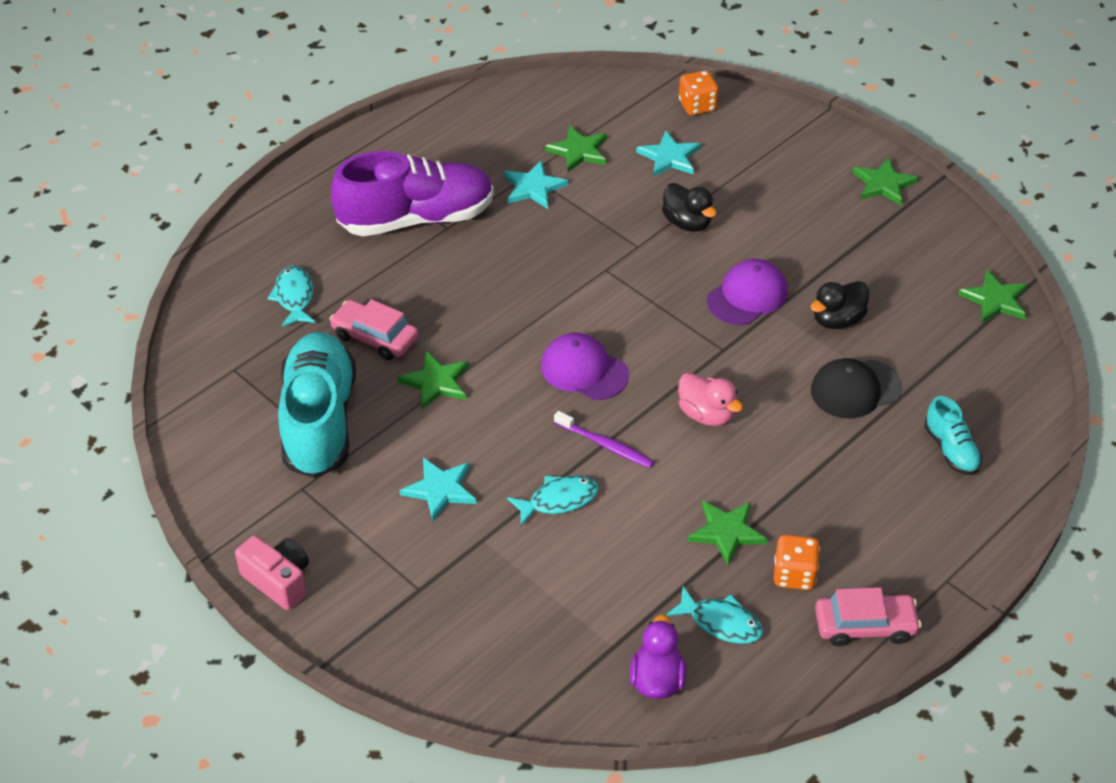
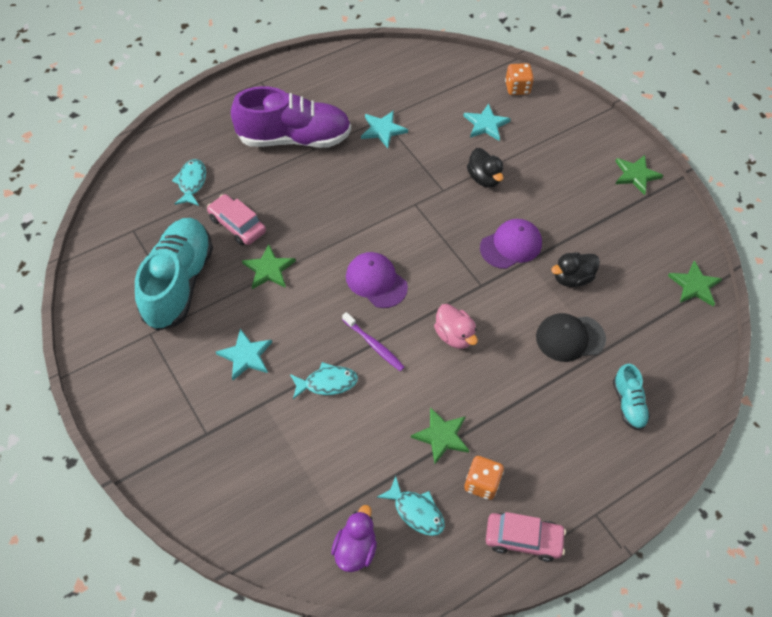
camera: 10 degrees right, 10 degrees up
(278, 580) = (110, 404): pink camera -> none
(578, 151) = (423, 107): green star -> none

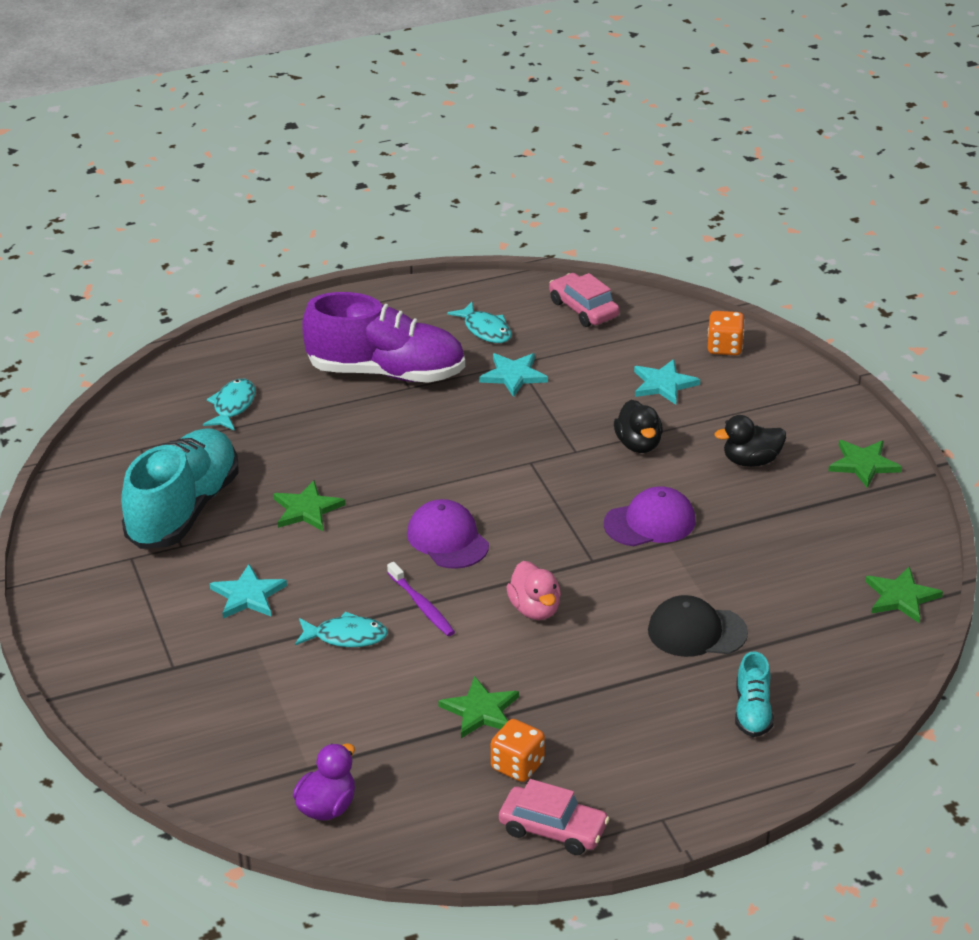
camera: 15 degrees right, 20 degrees down
(237, 225) = (279, 458): pink car -> pink car (583, 309)
(416, 511) = (419, 781): turquoise fish -> turquoise fish (485, 330)
(572, 278) = (724, 568): black duck -> black duck (751, 461)

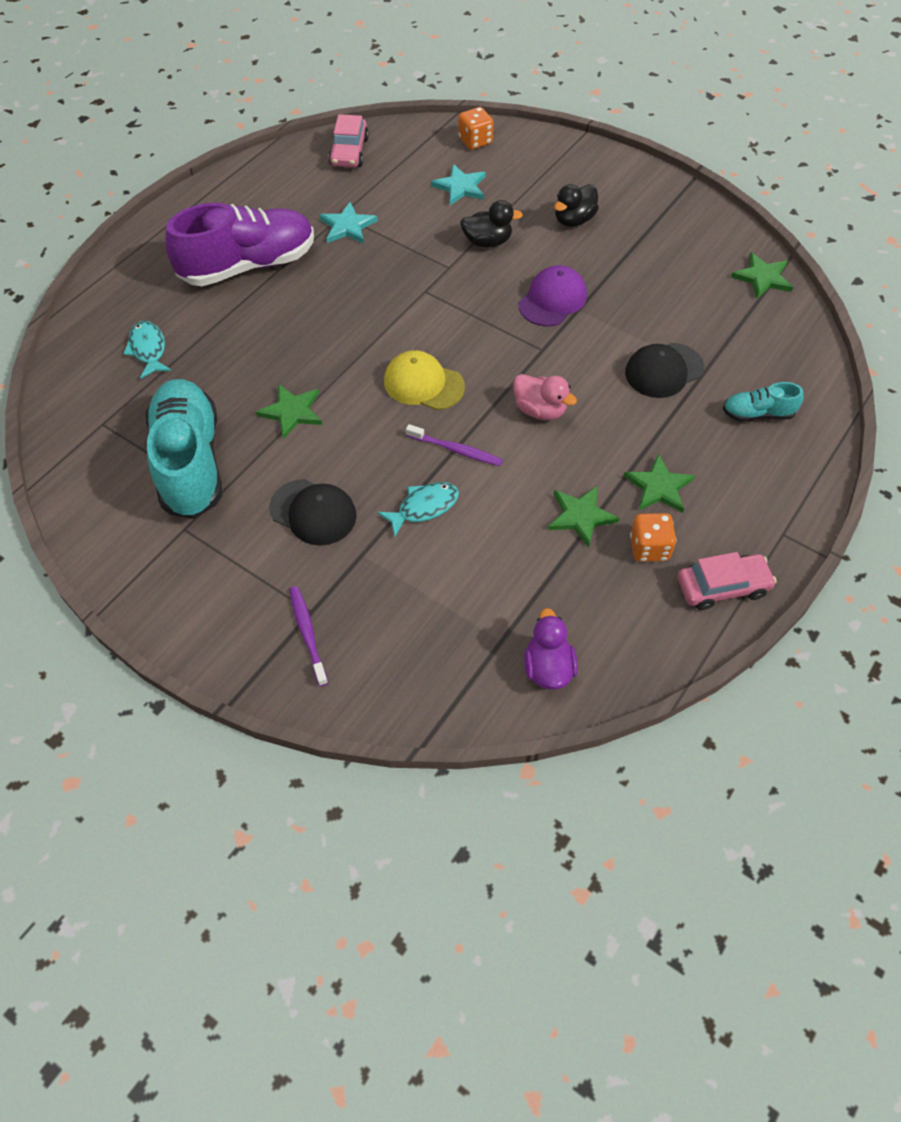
camera: 35 degrees left, 20 degrees up
(154, 682) = (307, 634): none -> purple toothbrush
(248, 595) = (313, 512): turquoise star -> black cap
(447, 539) = (423, 384): purple cap -> yellow cap
(485, 330) = (292, 198): turquoise fish -> none
(583, 309) = (349, 152): pink car -> pink car turned 105 degrees counterclockwise
(638, 444) = (487, 242): black duck -> black duck turned 45 degrees counterclockwise
(752, 711) = (757, 414): turquoise shoe -> turquoise shoe turned 120 degrees clockwise
(863, 464) = (646, 190): green star -> green star (658, 487)

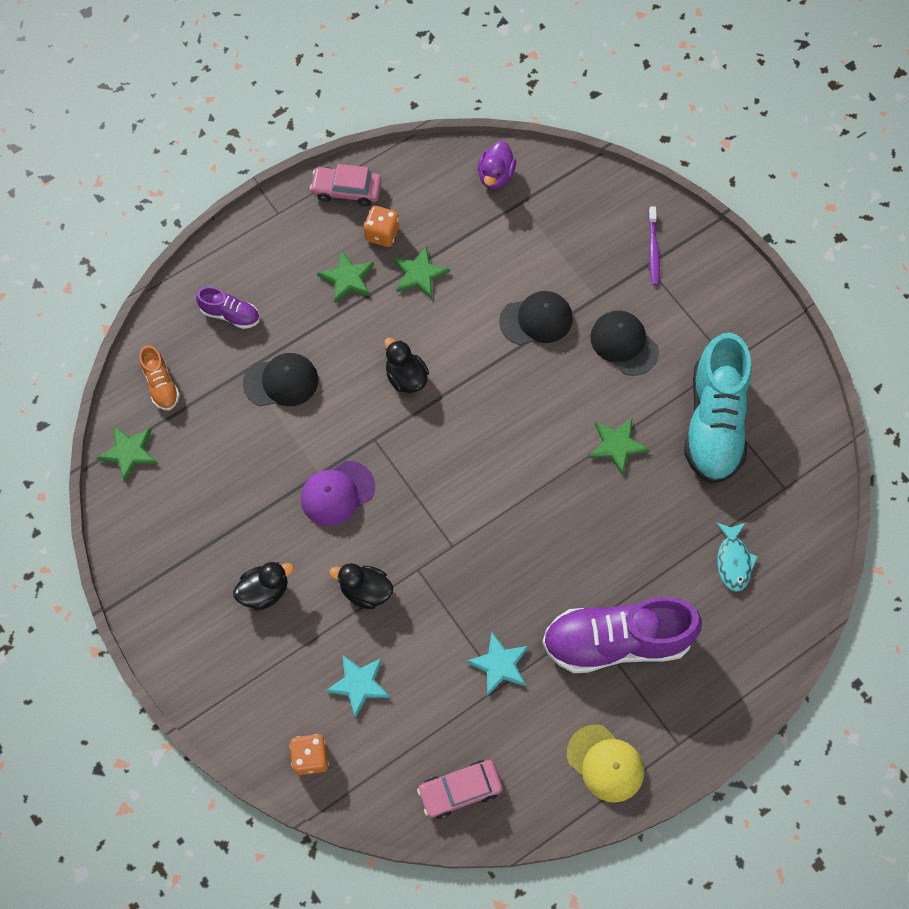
camera: 160 degrees left, 10 degrees up
(349, 152) = (460, 790): pink car -> pink car turned 135 degrees counterclockwise
(423, 384) = (494, 437): yellow cap -> yellow cap (605, 763)
(424, 507) = (536, 320): turquoise fish -> black cap
(456, 450) = (491, 362): purple toothbrush -> none
(540, 410) = (406, 377): pink duck -> black duck
(757, 414) = (230, 314): turquoise shoe -> purple shoe
(777, 335) = (161, 385): none -> orange shoe

